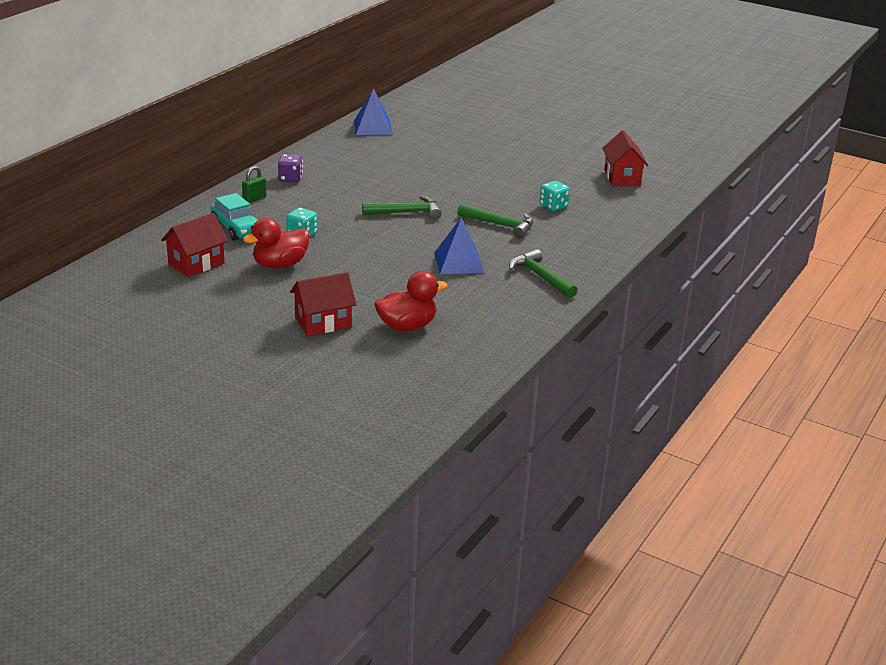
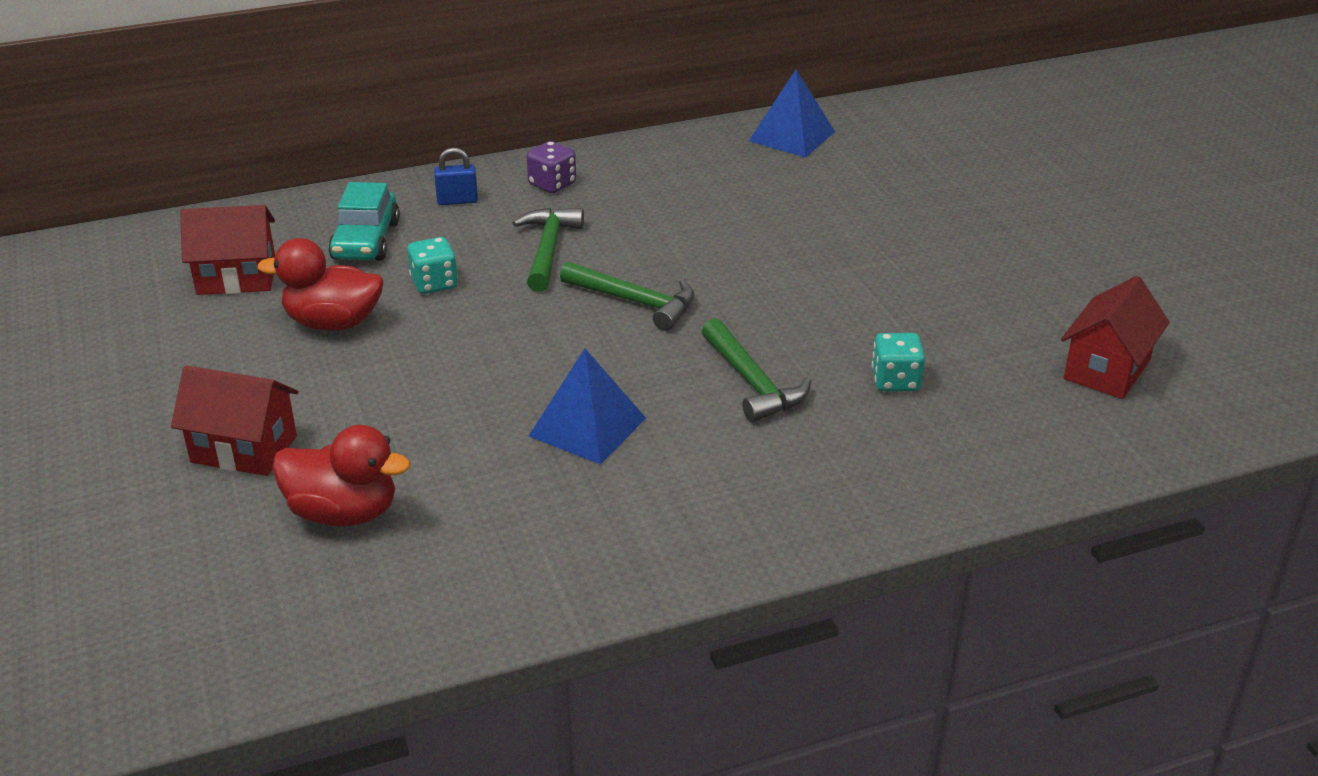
camera: 40 degrees right, 5 degrees up
(254, 199) = (457, 201): green padlock -> blue padlock
(540, 277) = (681, 515): green hammer -> green hammer (548, 250)

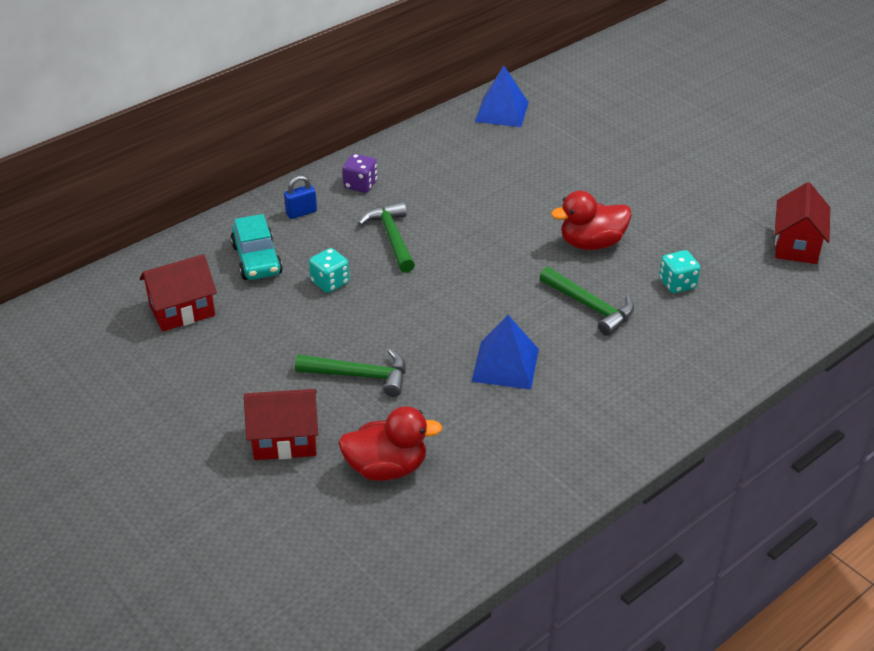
camera: 20 degrees left, 5 degrees up
(333, 323) = (279, 330): red duck -> red duck (591, 243)
(635, 302) = (477, 265): green hammer -> green hammer (359, 375)

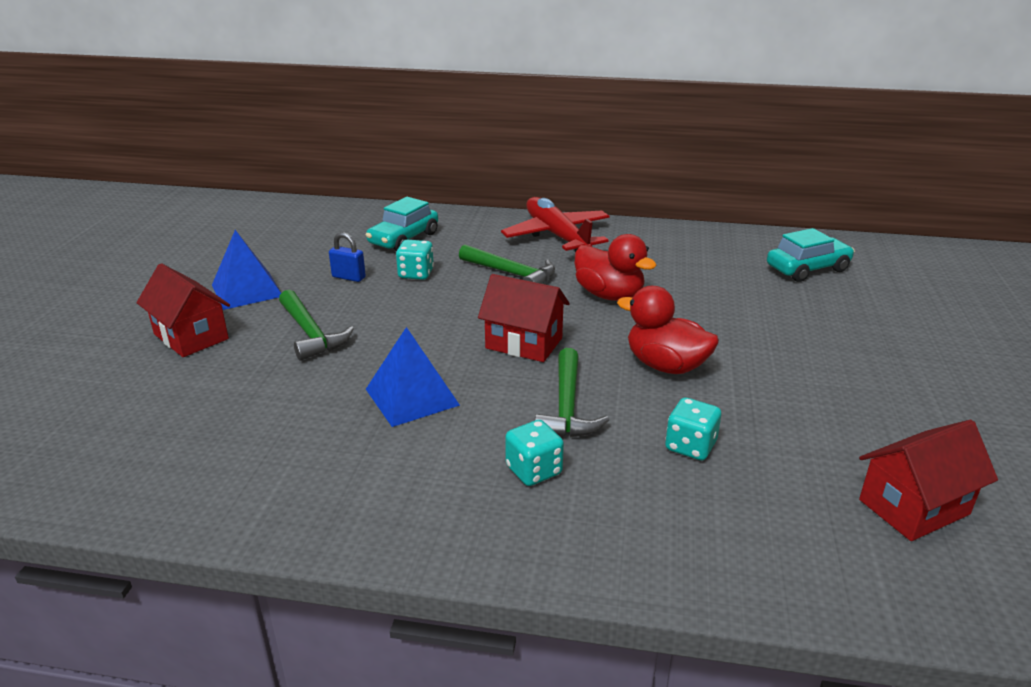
camera: 50 degrees right, 10 degrees down
(182, 311) = (308, 239): red house -> red house (524, 343)
(301, 213) = (485, 231): blue padlock -> blue padlock (348, 277)
(360, 185) = (557, 236): purple dice -> red plane
(386, 468) = (195, 397): red duck -> red duck (609, 295)
(392, 238) = (511, 274): green hammer -> green hammer turned 90 degrees clockwise
(502, 111) = (765, 247): blue pyramid -> blue pyramid (247, 290)
(551, 116) = (807, 269): none -> turquoise car
(637, 353) = (534, 470): none -> turquoise dice

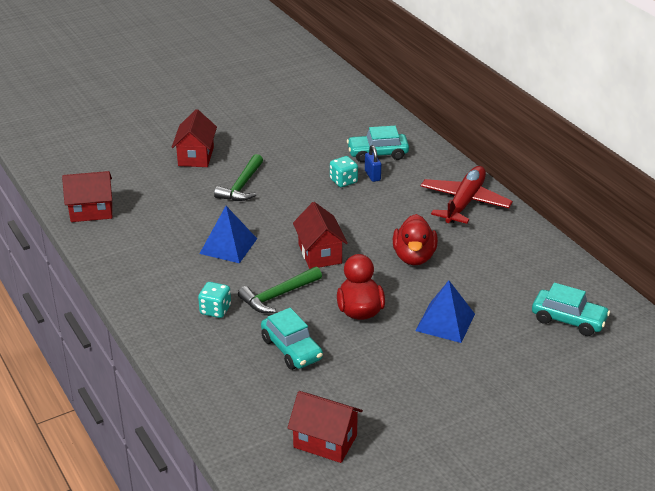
camera: 50 degrees right, 5 degrees up
(133, 478) = (91, 211): none -> red house
(247, 290) = (254, 143): blue pyramid -> blue pyramid (445, 322)
(348, 277) = (309, 163): blue padlock -> blue padlock (372, 175)
(511, 274) = (390, 211): green hammer -> none
(690, 446) = (291, 349): turquoise dice -> turquoise car

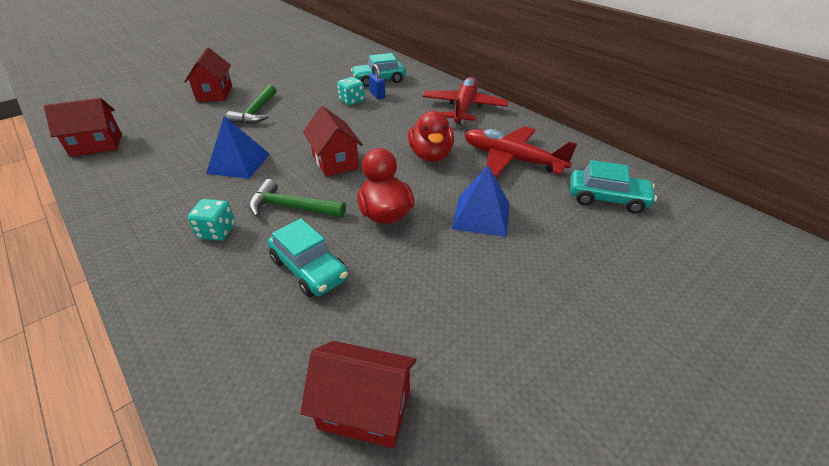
camera: 10 degrees left, 5 degrees up
(278, 296) = (292, 207): green hammer -> green hammer turned 60 degrees clockwise
(494, 270) = (512, 159): none -> red plane

